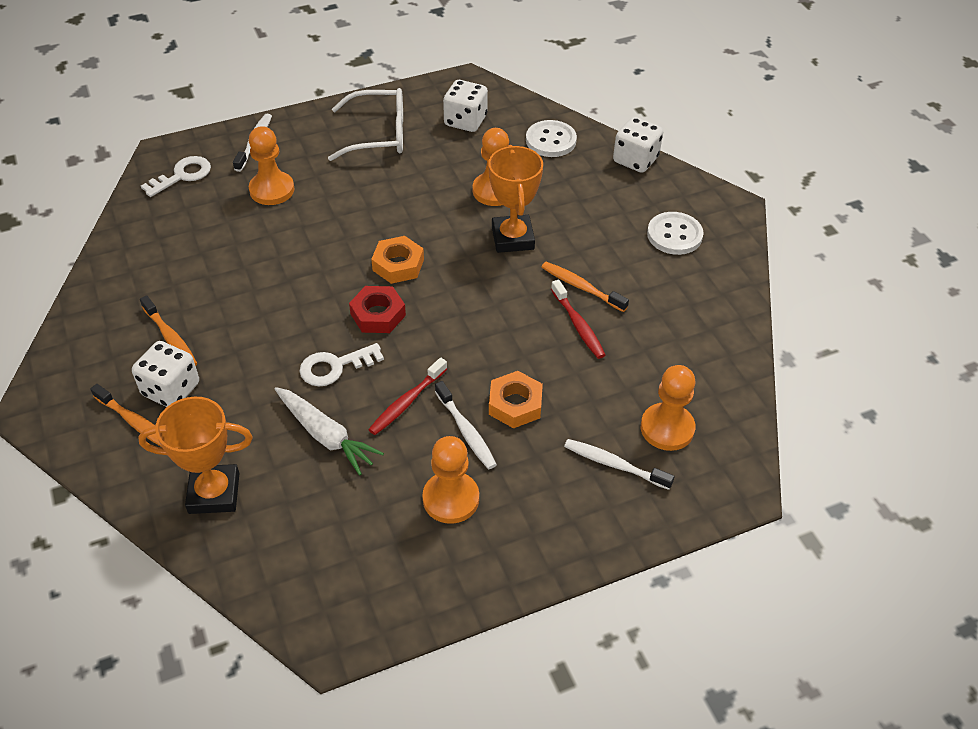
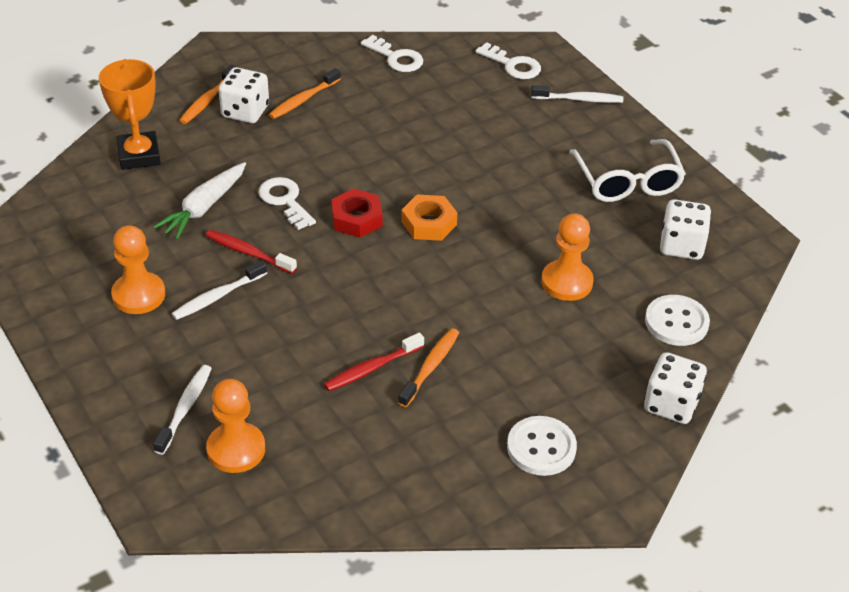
camera: 80 degrees right, 5 degrees down
(130, 256) = (396, 58): none -> white key
(272, 190) = (512, 123): orange pawn -> none
(512, 238) = (493, 304): orange trophy -> none
(515, 404) = (255, 328): orange nut -> none

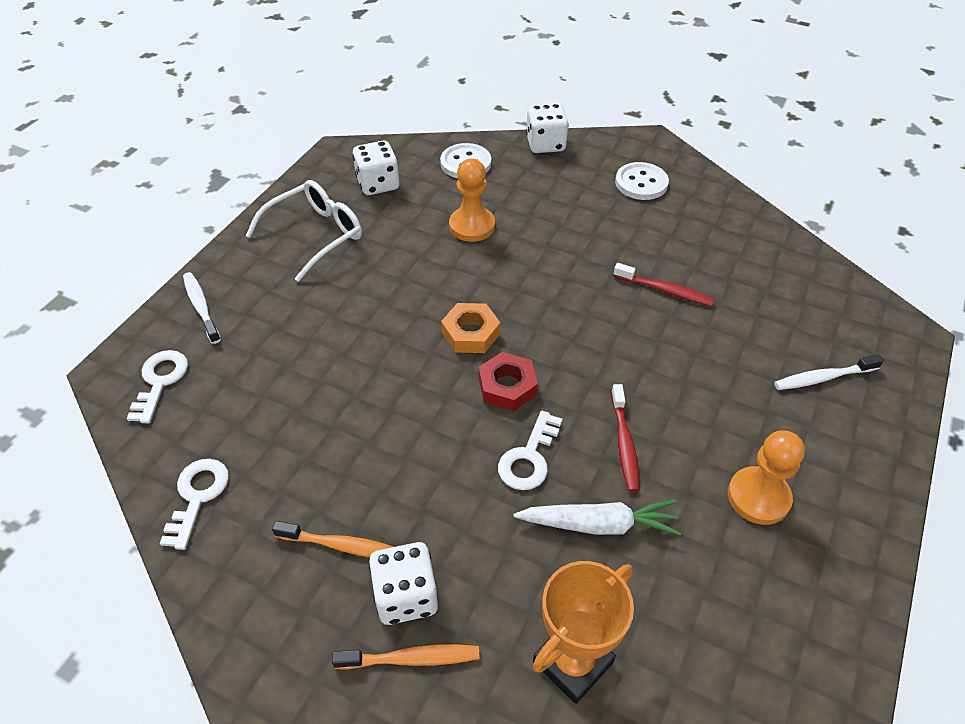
camera: 120 degrees left, 5 degrees up
(217, 297) = (697, 432): white toothbrush -> none
(236, 449) = (817, 325): orange pawn -> none
(430, 367) = (630, 260): orange toothbrush -> none

